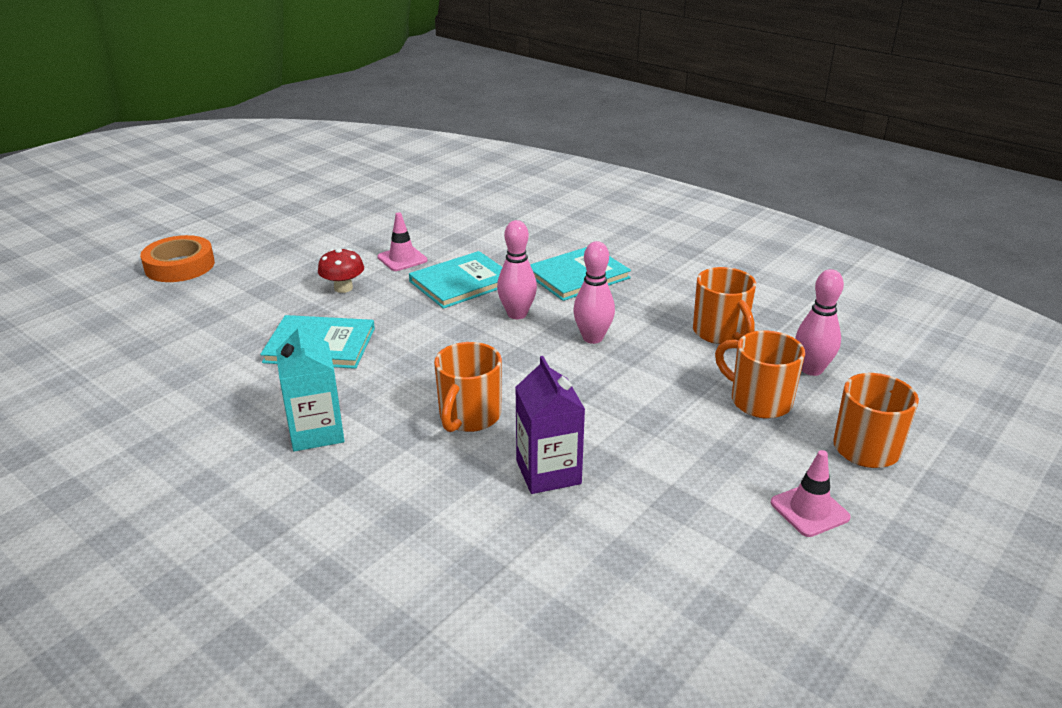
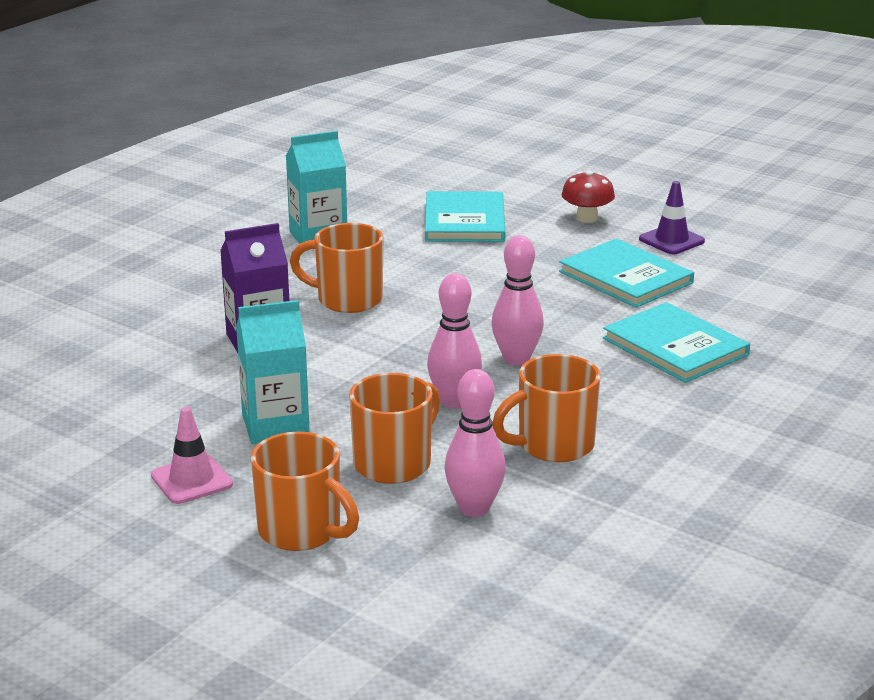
camera: 85 degrees right, 5 degrees down
(180, 266) = (603, 141): orange tape -> none
(402, 259) = (671, 240): pink traffic cone -> purple traffic cone
(517, 314) = (559, 313): pink bowling pin -> pink bowling pin (454, 401)
(709, 461) = (275, 426): none -> turquoise carton

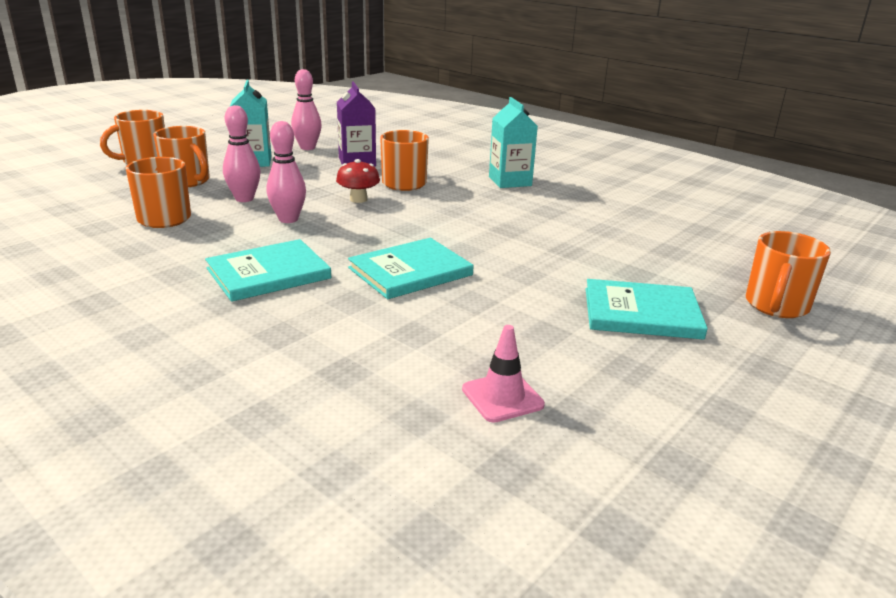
camera: 95 degrees right, 0 degrees up
(191, 480) = (215, 146): pink traffic cone -> pink traffic cone (502, 397)
(464, 221) = (539, 224): turquoise book -> turquoise book (641, 313)
(474, 508) = (119, 194): pink bowling pin -> pink bowling pin (307, 148)
(587, 218) = (547, 271): red mushroom -> red mushroom (358, 199)
(604, 140) = (776, 306): none -> orange mug
(671, 240) = (490, 304): purple traffic cone -> none

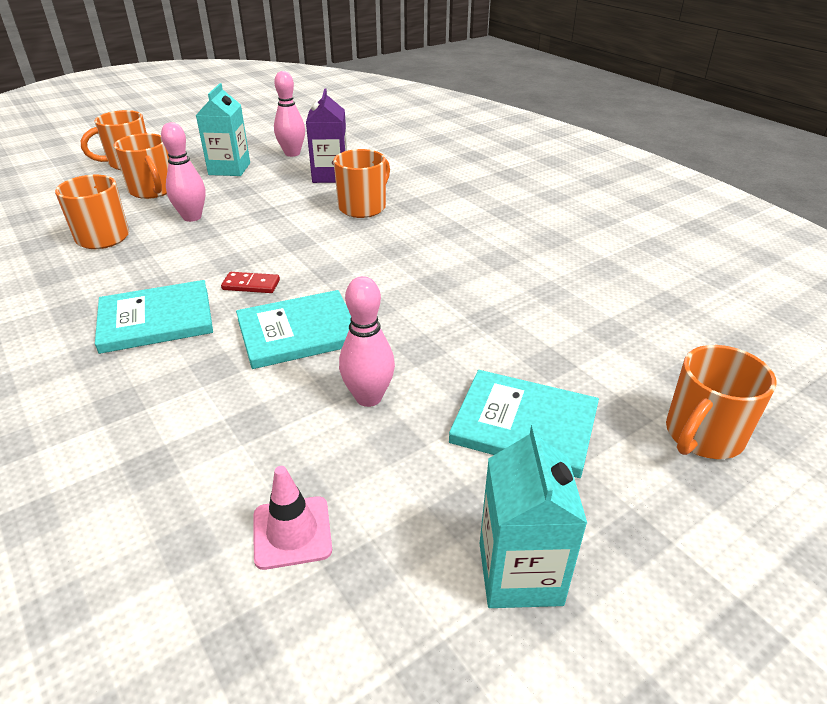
camera: 15 degrees right, 10 degrees up
(288, 219) = (218, 248): pink bowling pin -> pink bowling pin (368, 397)
(341, 243) = (251, 285): none -> red domino
(358, 199) = (303, 226): red mushroom -> none
(510, 181) = (478, 212): turquoise carton -> turquoise carton (520, 573)

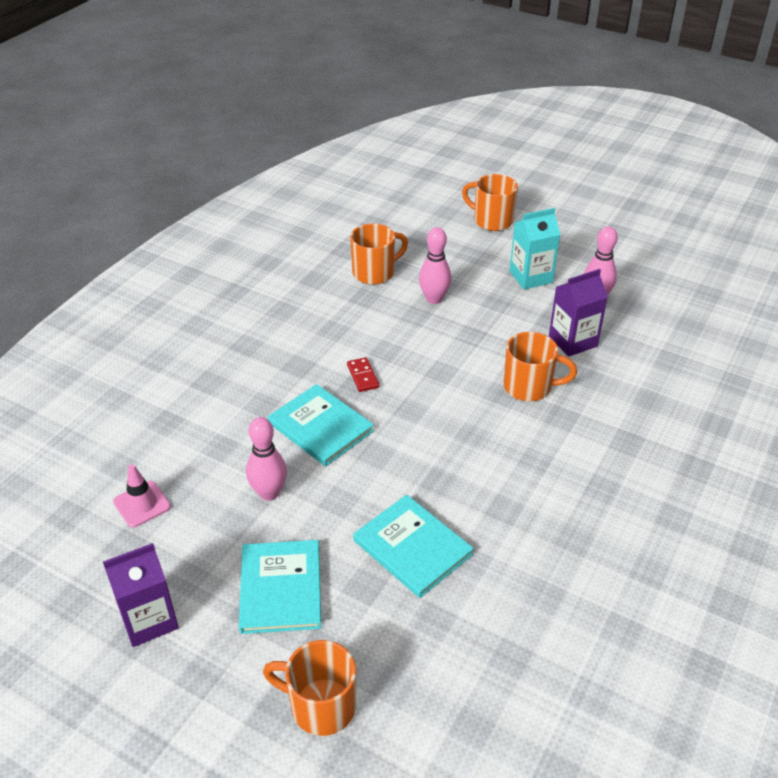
camera: 65 degrees right, 5 degrees up
(153, 191) = (458, 257): orange mug -> none
(156, 319) = (294, 352): turquoise book -> turquoise book (412, 547)
(520, 573) = (149, 620): turquoise carton -> purple carton

